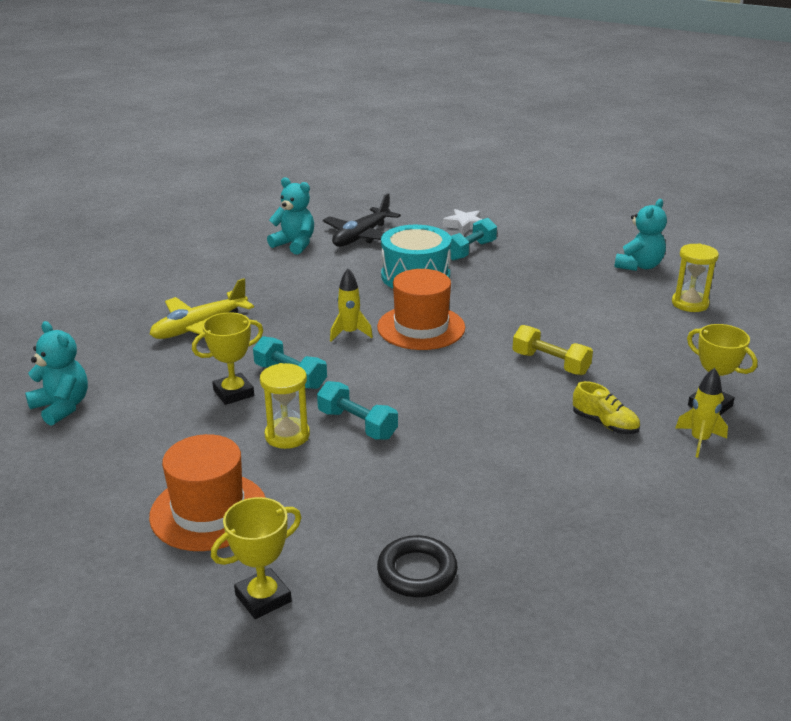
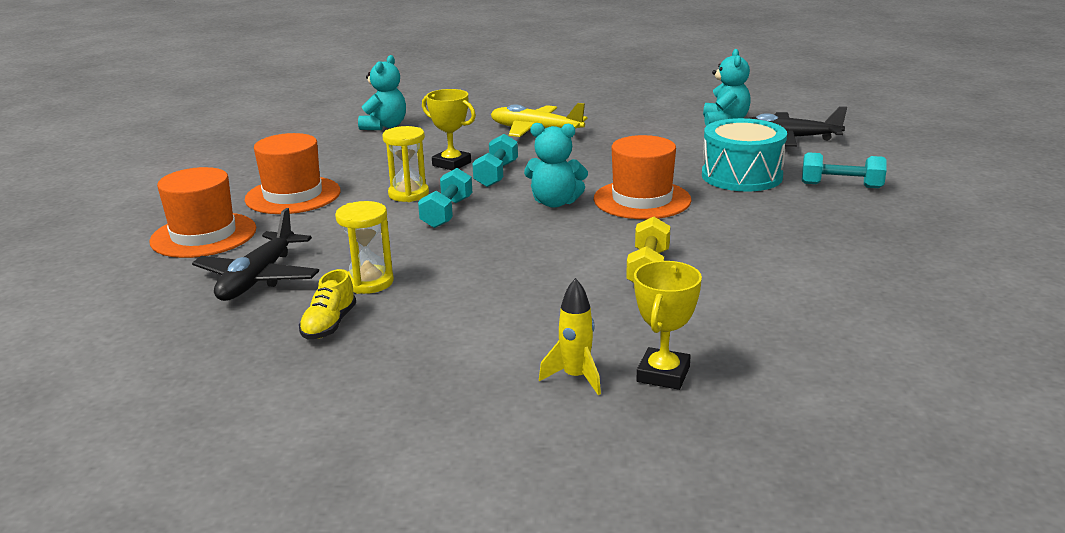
camera: 65 degrees right, 5 degrees down
(263, 598) = (203, 235): yellow trophy -> orange hat
(349, 333) = (593, 177): yellow rocket -> none
(417, 572) = (258, 278): black ring -> black plane
(464, 225) = (898, 171): white star -> none
(604, 424) = (556, 317): yellow shoe -> yellow shoe (329, 325)
(639, 266) = (972, 277): turquoise teddy bear -> turquoise teddy bear (555, 203)
(690, 303) = (919, 326): yellow hourglass -> yellow hourglass (369, 282)

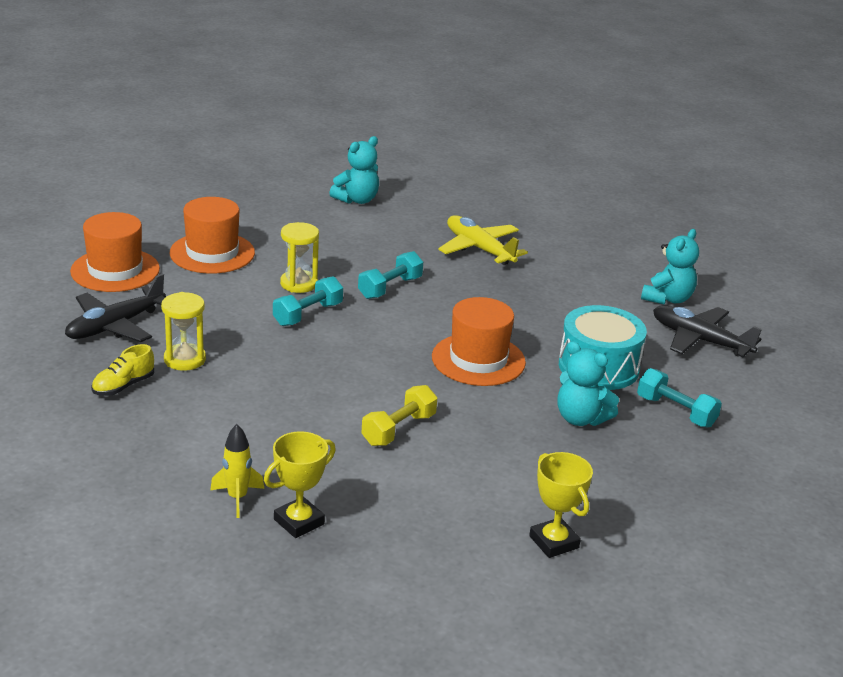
camera: 25 degrees right, 5 degrees up
(451, 164) = (366, 263): yellow trophy -> yellow trophy (554, 542)
(555, 203) = (403, 336): turquoise teddy bear -> turquoise teddy bear (580, 418)

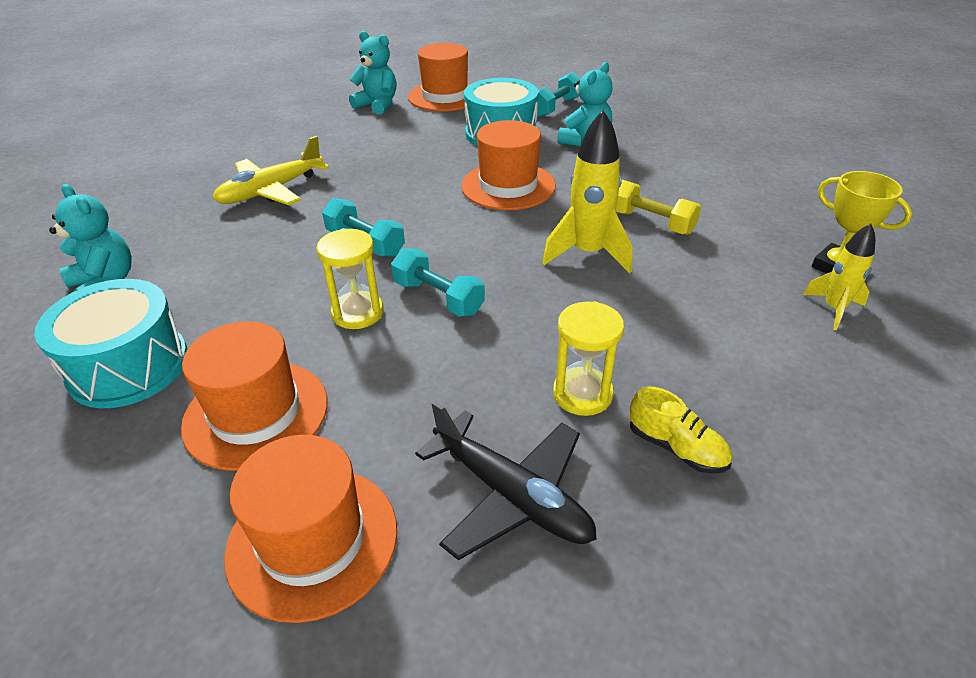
camera: 90 degrees left, 10 degrees up
(268, 215) = (129, 366): none -> turquoise drum
(352, 386) = (588, 254): none -> yellow rocket
(554, 542) = (757, 151): yellow trophy -> none
(699, 340) = (445, 96): black plane -> orange hat

